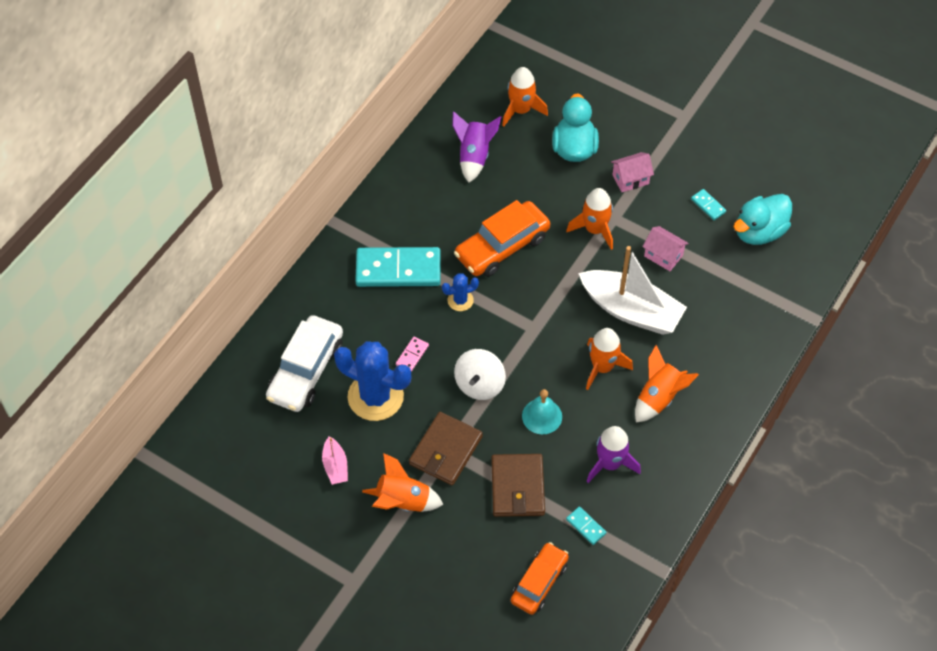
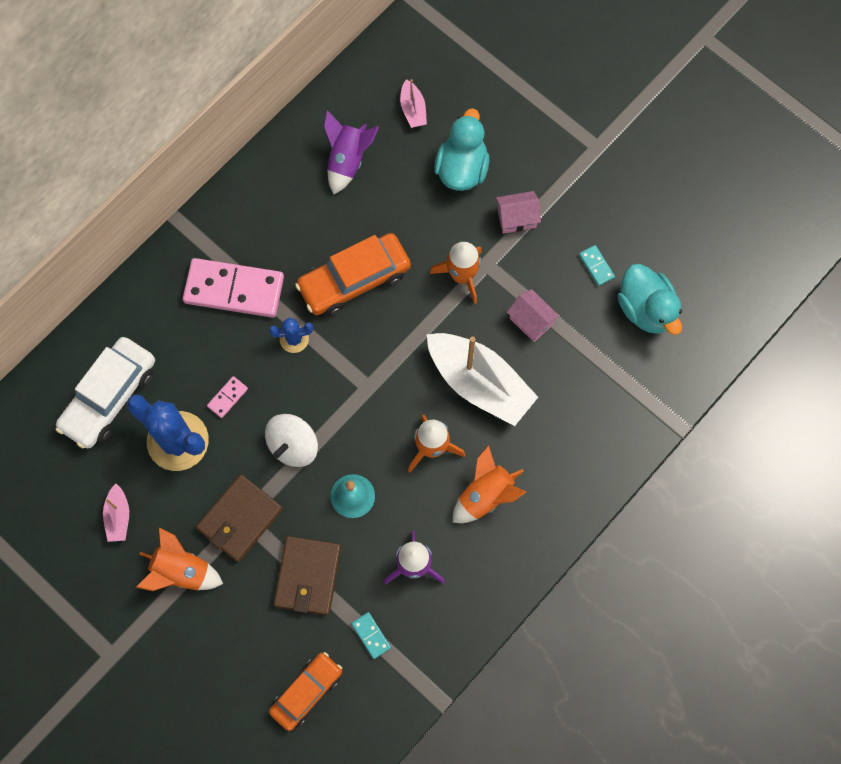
camera: 10 degrees right, 15 degrees up
(398, 270) = (234, 290): turquoise domino -> pink domino
(521, 110) = (413, 109): orange rocket -> pink boat
(759, 232) = (646, 309): turquoise duck -> turquoise duck turned 90 degrees counterclockwise

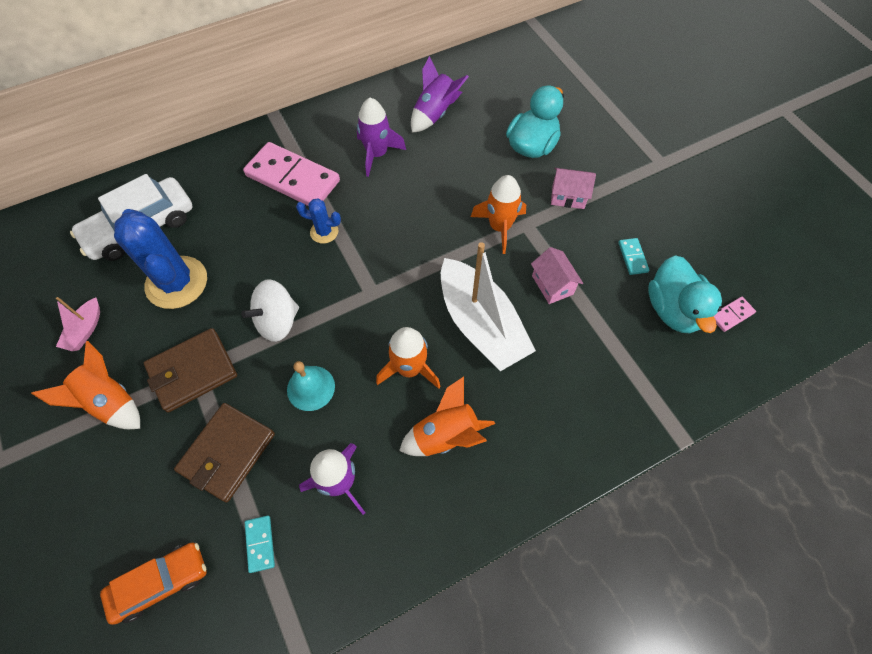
camera: 20 degrees right, 10 degrees down
(227, 397) = (240, 260): pink domino -> pink domino (731, 315)
(307, 231) = (377, 154): none -> purple rocket
(354, 280) = (400, 201): orange car -> none
(413, 109) = (506, 94): pink boat -> none

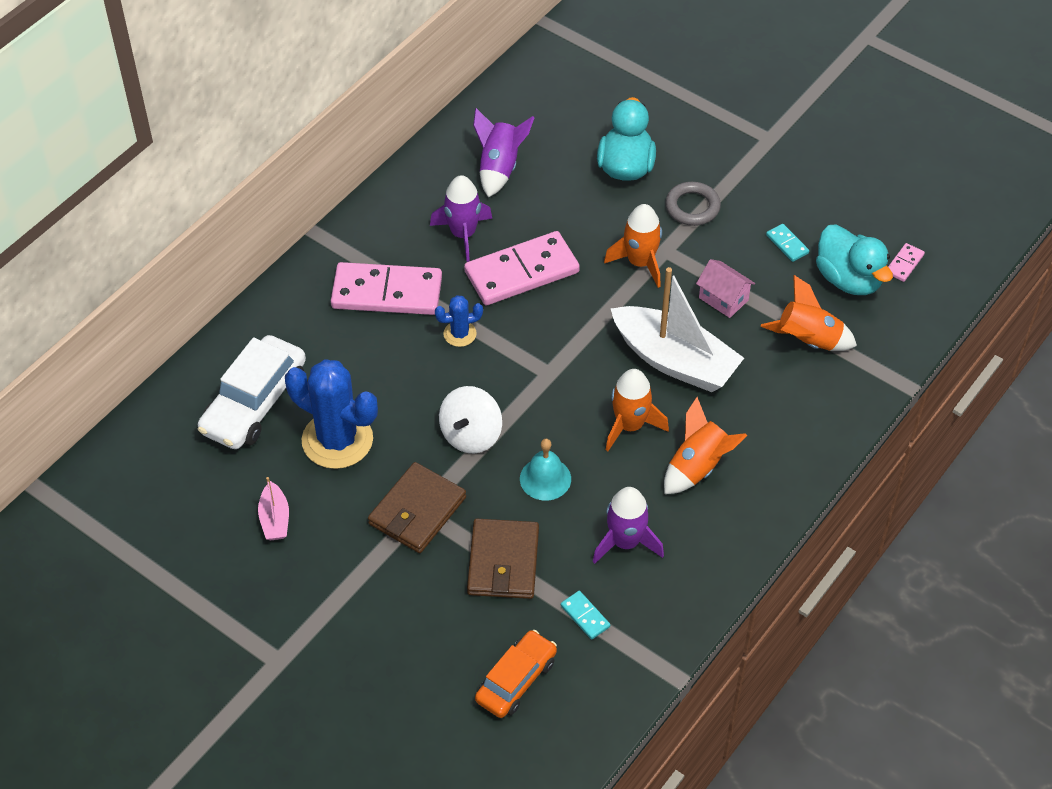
camera: 25 degrees left, 10 degrees down
(110, 402) = (354, 568): orange rocket -> orange rocket (808, 341)
(402, 200) = (521, 272): none -> pink domino
(568, 196) = (692, 207): pink house -> grey ring

